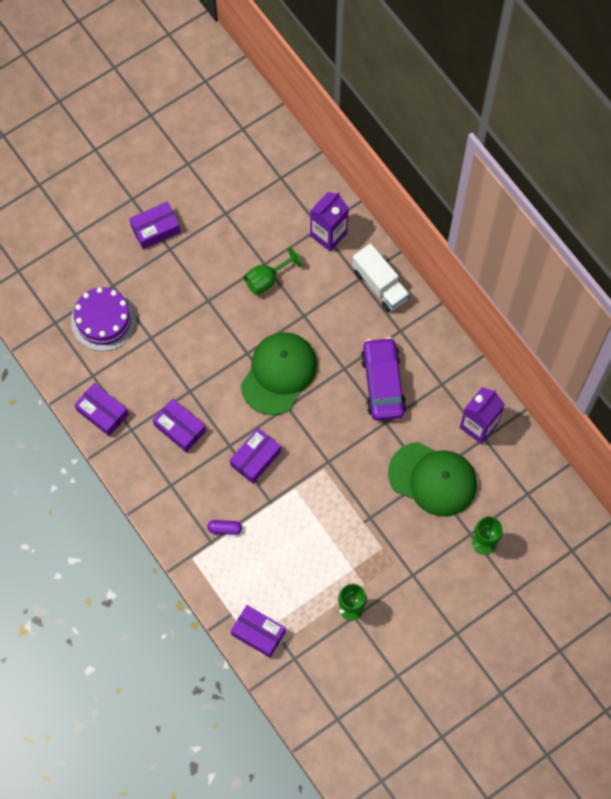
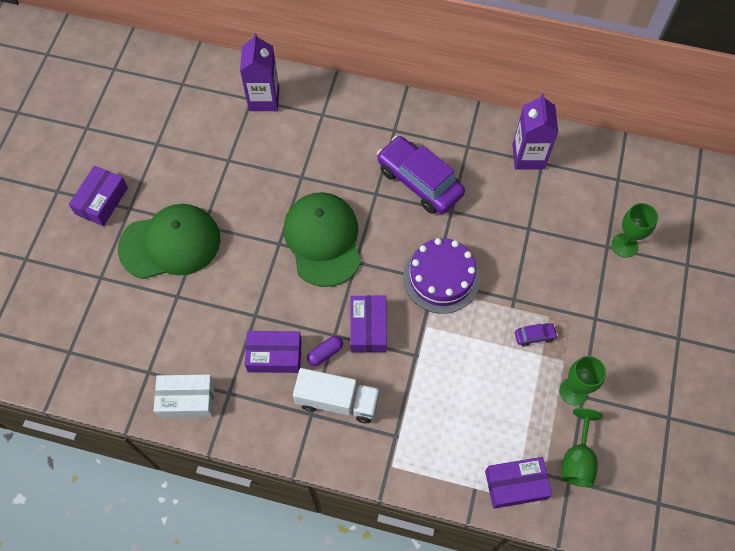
camera: 40 degrees left, 5 degrees down
(102, 412) = (186, 399): purple box -> white box
(103, 320) = (117, 314): purple cake -> purple cake (441, 277)
(225, 529) = (397, 413): purple capsule -> purple capsule (325, 353)
(267, 279) = (242, 171): green goblet -> green goblet (577, 459)
(360, 552) = (534, 336): none -> purple car
(380, 285) = (344, 107): white truck -> white truck (337, 401)
(433, 479) = (534, 226): green cap -> green cap (170, 243)

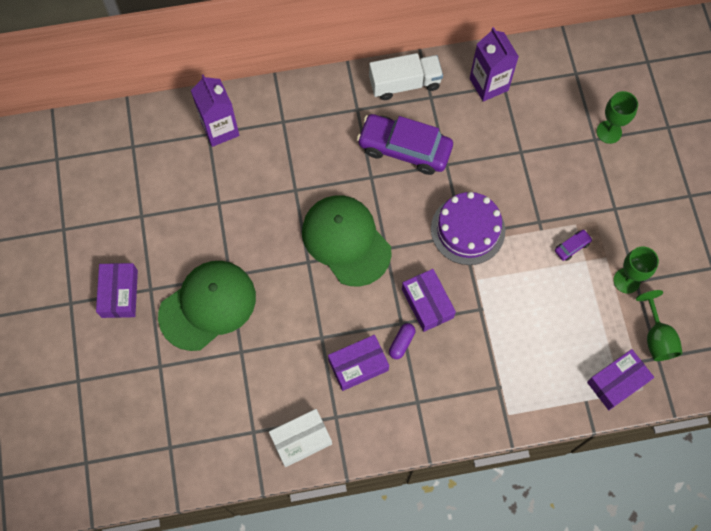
camera: 25 degrees left, 5 degrees up
(337, 401) = (434, 380): white truck -> white truck (404, 84)

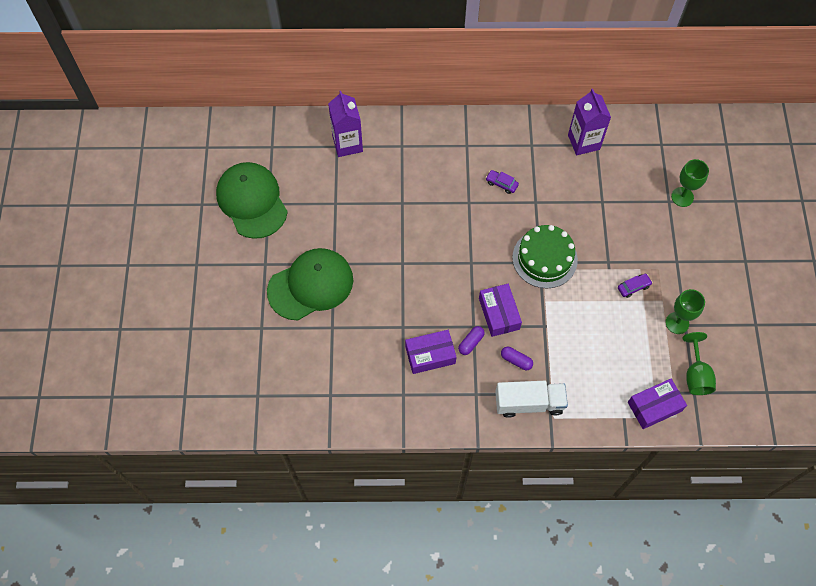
camera: 10 degrees right, 5 degrees down
(119, 293) = (238, 263): purple box -> none
(301, 440) = (370, 408): white box -> none
(346, 241) = (438, 251): green cap -> green cap (252, 201)
(404, 84) = (511, 131): white truck -> white truck (529, 403)
(404, 149) = (501, 184): purple car -> purple car, size x0.41
(456, 355) = (516, 360): none -> purple capsule
(468, 230) = (544, 258): purple cake -> green cake

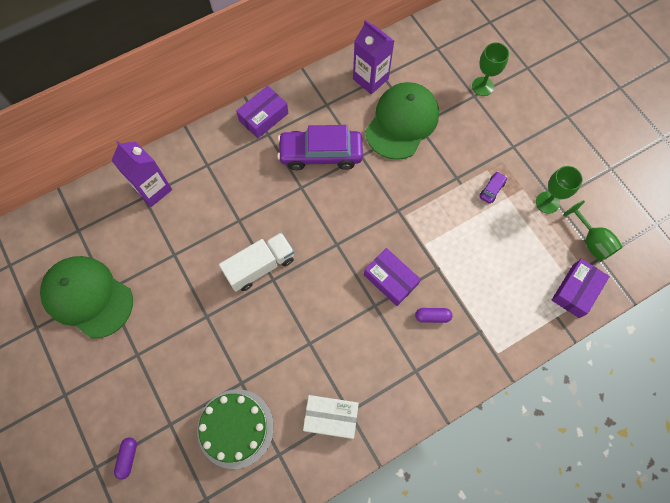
camera: 30 degrees left, 5 degrees up
(311, 285) = (196, 351): green cap -> green cap (402, 122)
(386, 391) = (331, 417): none -> white box
(430, 355) = (351, 357): purple box -> purple box (263, 117)
(471, 342) = (381, 323): purple capsule -> purple capsule (128, 458)
(501, 184) = (320, 154): purple car -> purple car, size x2.46
(529, 403) = (468, 351): white truck -> white truck (260, 266)
(544, 258) = (400, 204): green cake -> green cake (235, 428)

